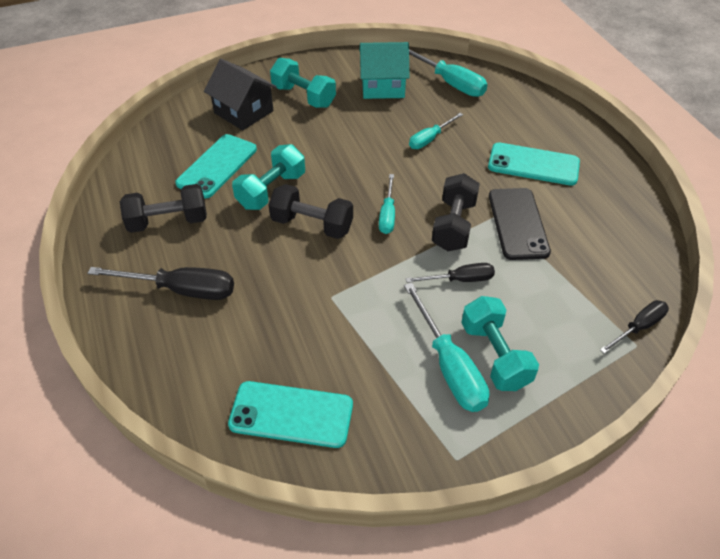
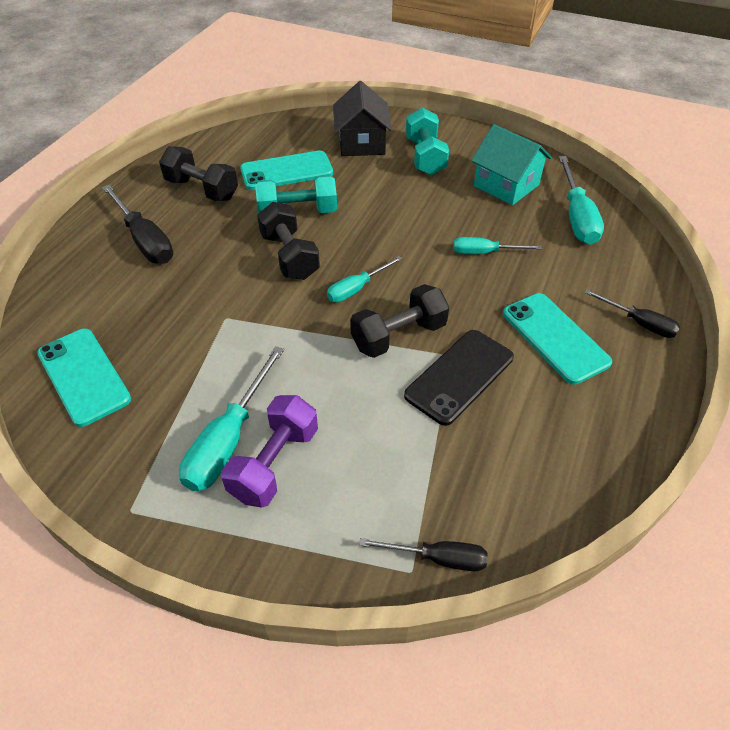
camera: 45 degrees right, 0 degrees up
(460, 280) = (338, 382): black screwdriver -> black screwdriver (639, 323)
(494, 355) = (274, 463): turquoise dumbbell -> purple dumbbell

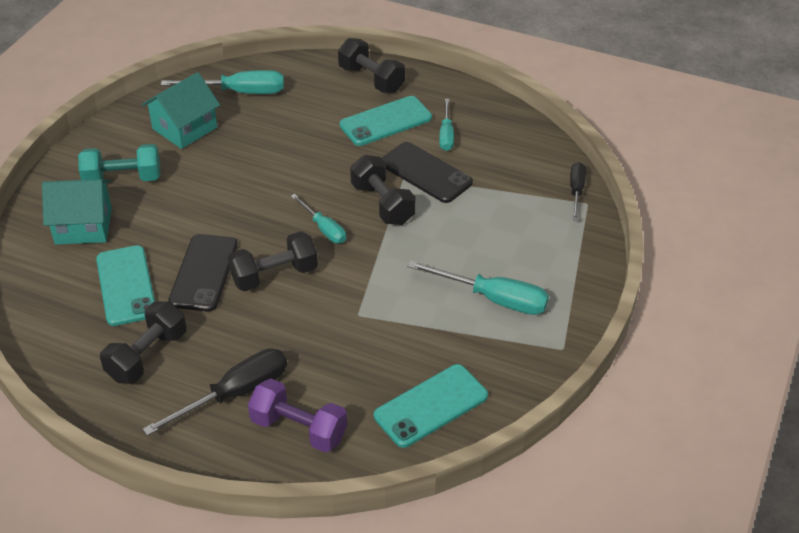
camera: 90 degrees left, 5 degrees down
(274, 463) = (513, 271): purple dumbbell -> purple dumbbell (299, 429)
(298, 212) = (204, 273): turquoise dumbbell -> black phone
(361, 143) = (83, 226): black house -> turquoise house
(484, 253) = (282, 149): turquoise screwdriver -> turquoise screwdriver (446, 135)
(639, 323) = (371, 79): black screwdriver -> black dumbbell

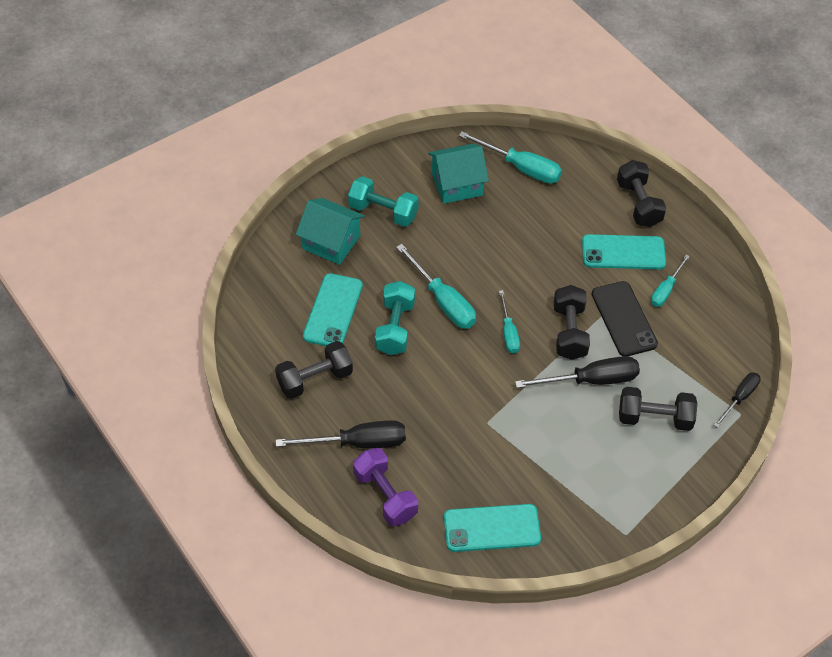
camera: 30 degrees right, 10 degrees up
(204, 273) = (395, 328): black phone -> turquoise dumbbell
(274, 275) = (445, 356): black dumbbell -> black dumbbell (654, 418)
(433, 234) = (591, 380): none -> black screwdriver
(493, 299) = (601, 463): turquoise screwdriver -> turquoise screwdriver (443, 301)

